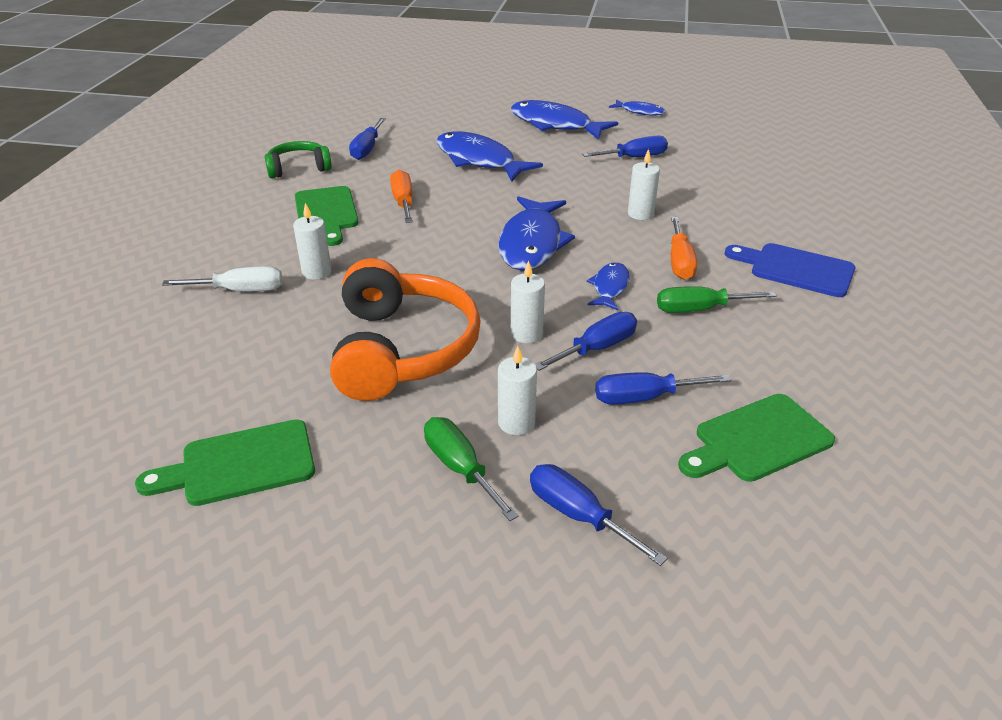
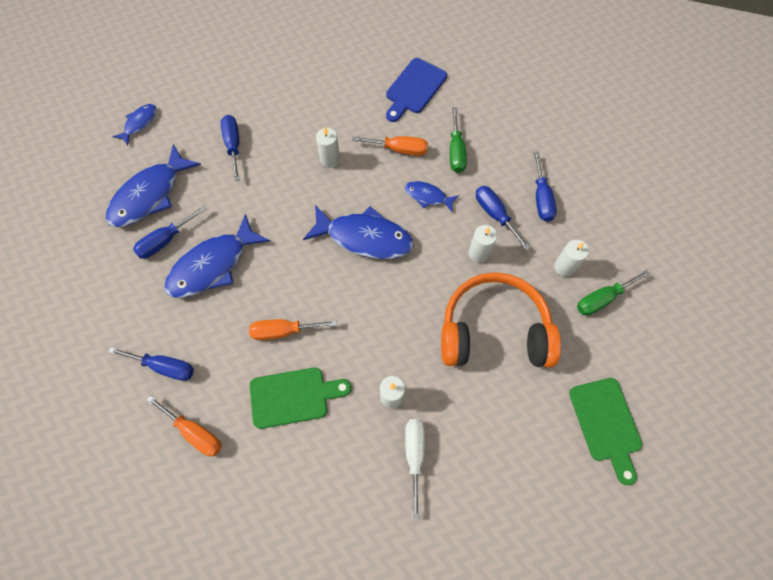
camera: 85 degrees left, 30 degrees up
(298, 168) = (195, 432): green headphones -> orange screwdriver
(578, 515) = (632, 245): blue screwdriver -> blue screwdriver (165, 240)
(757, 440) = (574, 153): green cutting board -> none

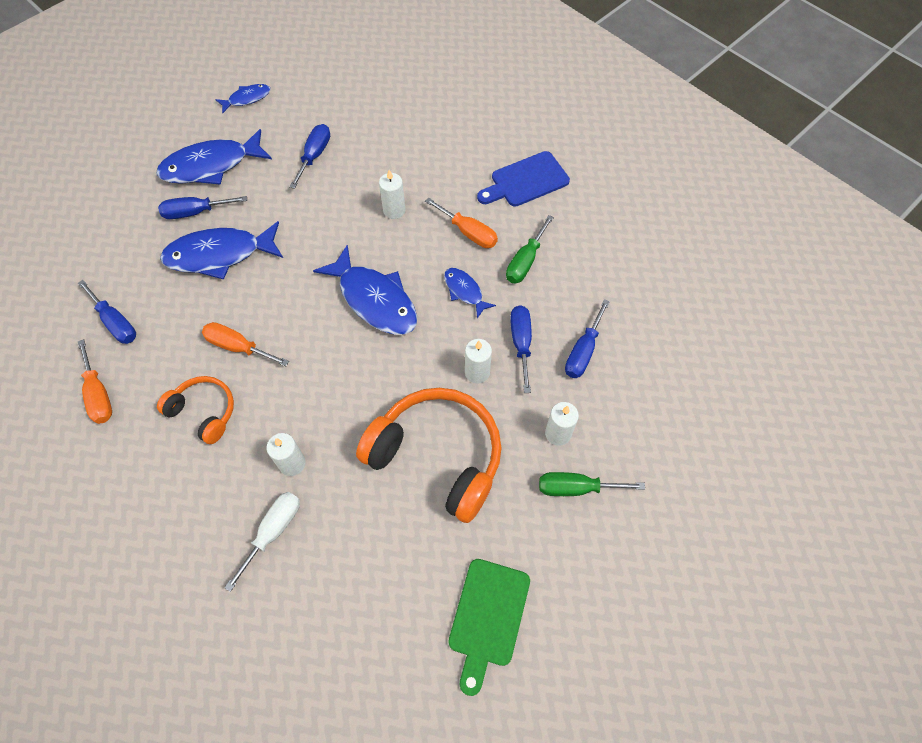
camera: 30 degrees right, 5 degrees down
(293, 397) = (204, 412): green cutting board -> orange headphones

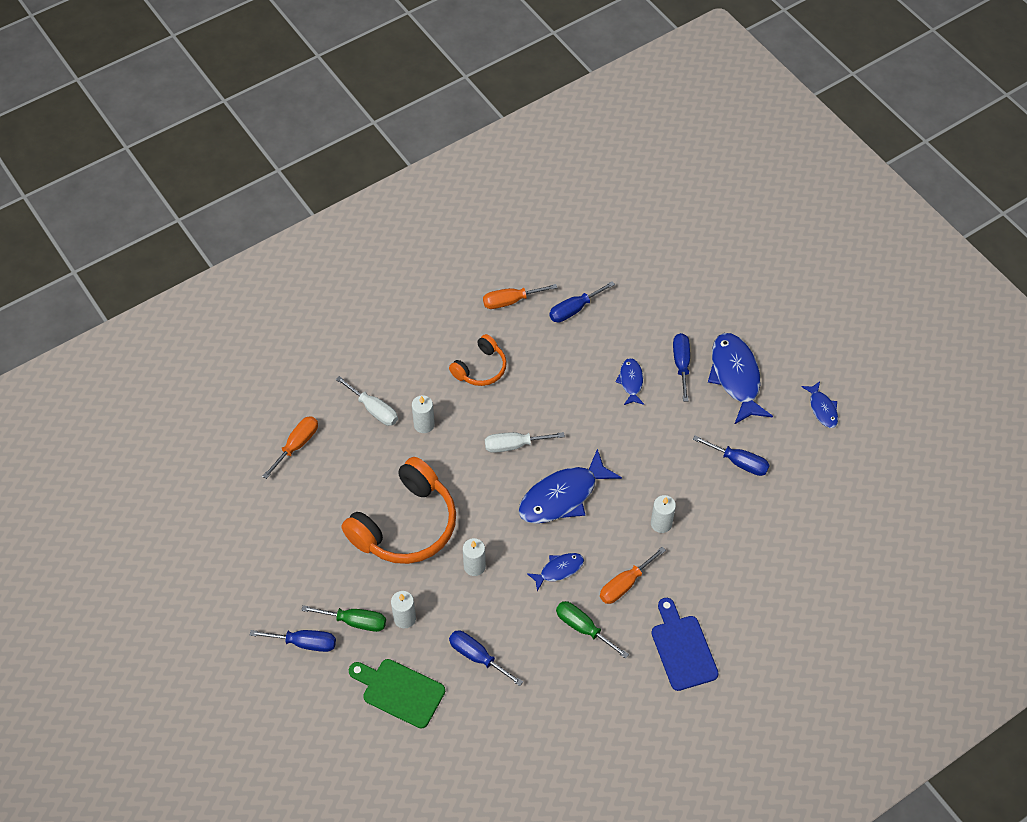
camera: 100 degrees right, 5 degrees down
(219, 255) = (631, 381): blue fish -> blue fish, size x0.52
(238, 347) = (535, 392): orange screwdriver -> orange screwdriver (297, 445)
(313, 357) = (514, 445): none -> white screwdriver
(488, 617) = (275, 540): green cutting board -> green cutting board (399, 691)
(521, 343) = (496, 607): blue screwdriver -> blue screwdriver (304, 643)
(576, 488) = (355, 621): green screwdriver -> green screwdriver turned 90 degrees clockwise

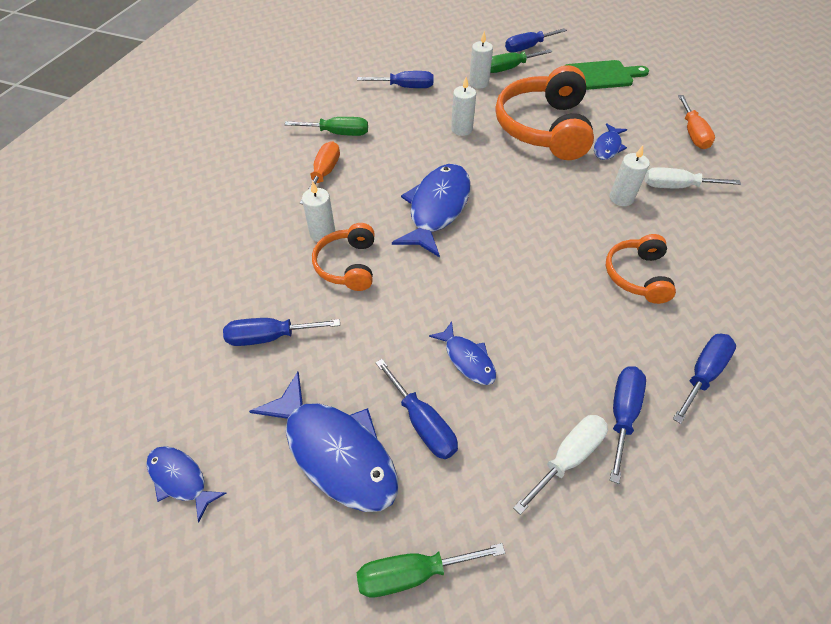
camera: 145 degrees right, 5 degrees down
(399, 691) = (440, 53): green cutting board -> green cutting board (601, 76)
(510, 301) = (702, 374): orange screwdriver -> blue screwdriver
(514, 445) = (524, 225): white screwdriver -> white screwdriver (568, 458)
(559, 570) = (390, 157): blue fish -> blue fish (607, 147)
(660, 486) = (347, 265): none -> orange headphones
(682, 648) = (241, 157): blue cutting board -> none
(730, 310) = (412, 573): none -> green screwdriver

